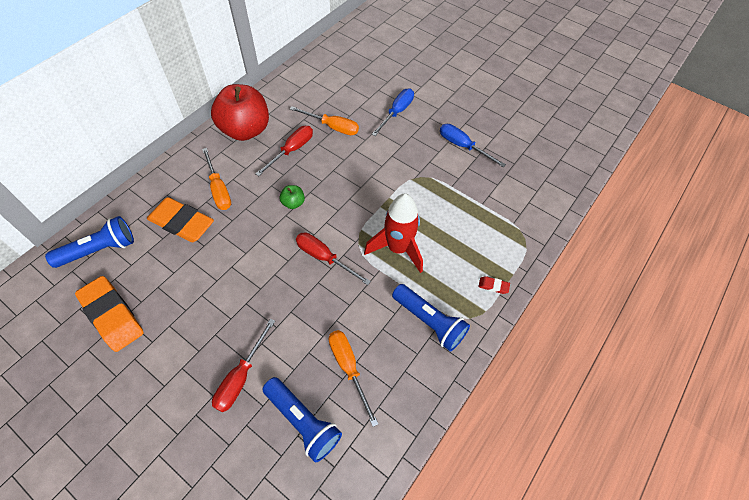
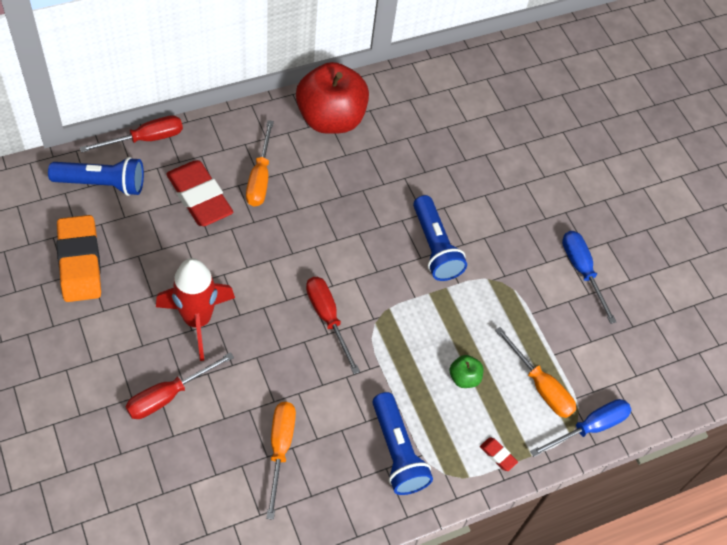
camera: 25 degrees right, 0 degrees up
(182, 223) = (199, 197): orange eraser -> red eraser
(292, 150) = (369, 171): red screwdriver -> red screwdriver (145, 139)
(293, 203) = (332, 237): green apple -> green apple (464, 378)
(303, 421) = (203, 474): blue flashlight -> blue flashlight (435, 247)
(332, 127) = (435, 165): orange screwdriver -> orange screwdriver (540, 386)
(396, 112) = (527, 185): blue screwdriver -> blue screwdriver (589, 428)
(397, 248) = (416, 352): red rocket -> red rocket (197, 320)

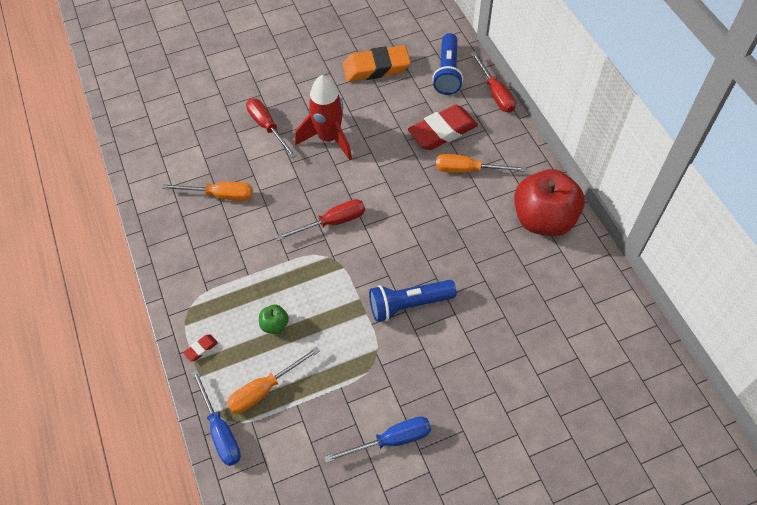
camera: 100 degrees right, 0 degrees up
(397, 452) = (211, 273): blue flashlight -> none

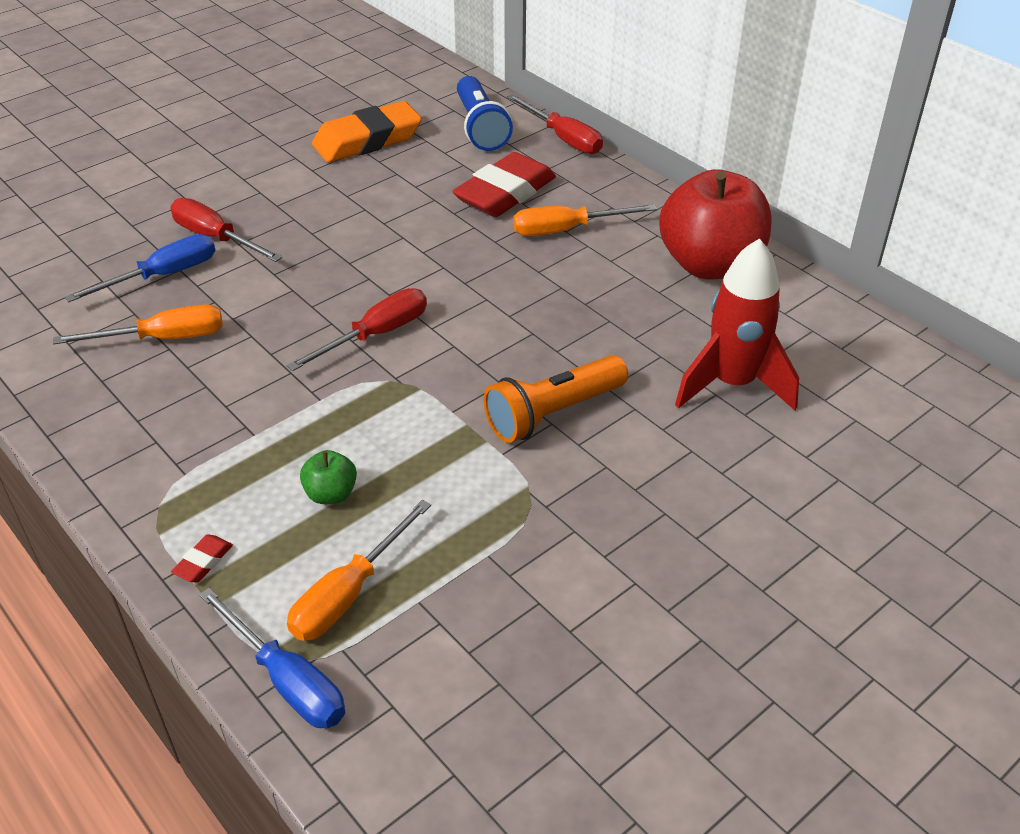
camera: 20 degrees left, 15 degrees down
(329, 139) = (326, 233): red rocket -> red rocket (732, 384)
(391, 440) = (613, 610): blue screwdriver -> blue screwdriver (163, 276)
(408, 305) = (553, 413): blue flashlight -> orange flashlight

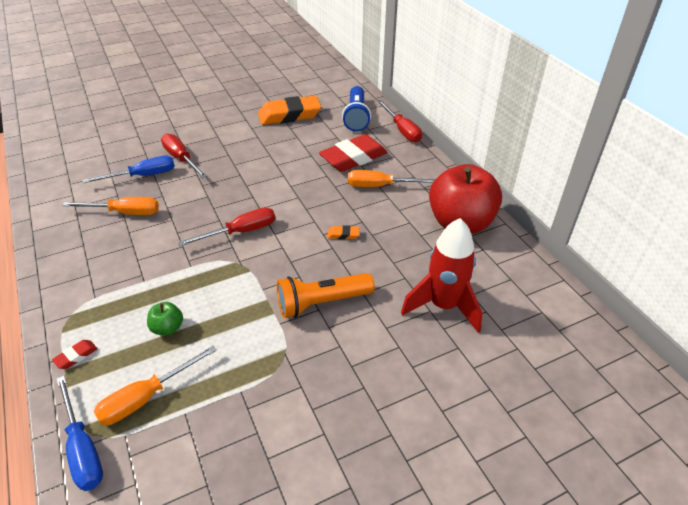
camera: 15 degrees right, 0 degrees up
(541, 311) = (343, 235): none -> orange eraser

